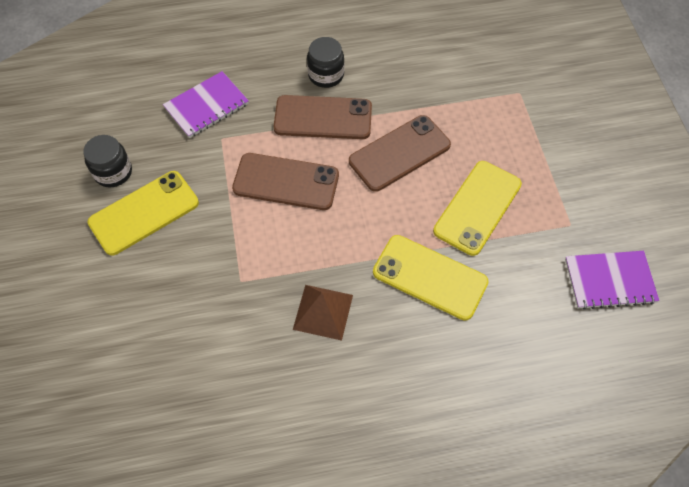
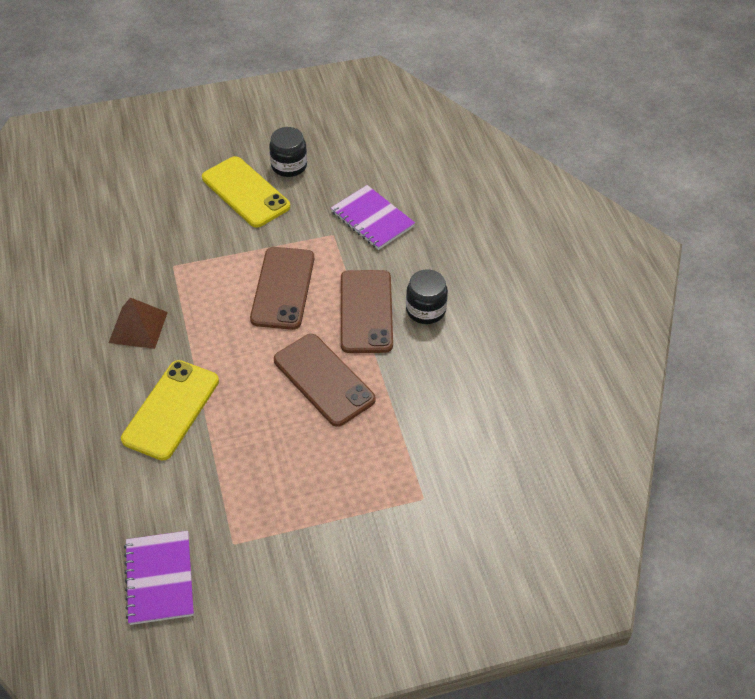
camera: 85 degrees right, 10 degrees down
(477, 207) = (255, 452): yellow phone -> none

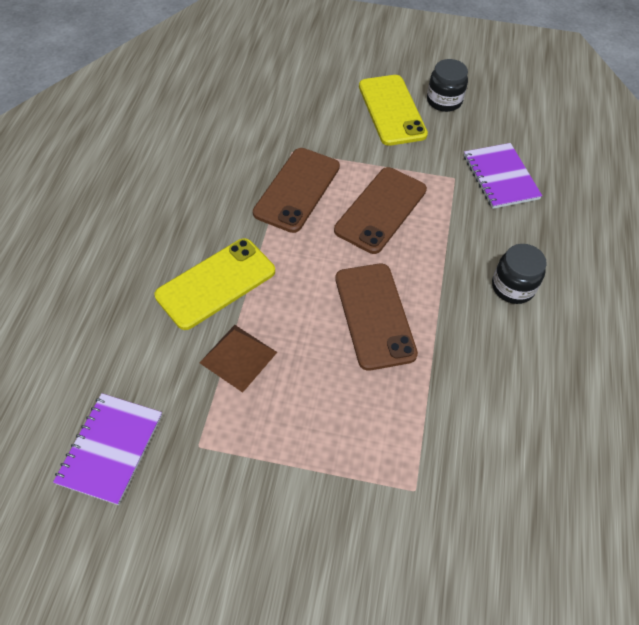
camera: 25 degrees right, 5 degrees up
(138, 327) = (230, 194): brown pyramid -> brown pyramid (238, 357)
(366, 311) = (450, 264): brown phone -> brown phone (297, 190)

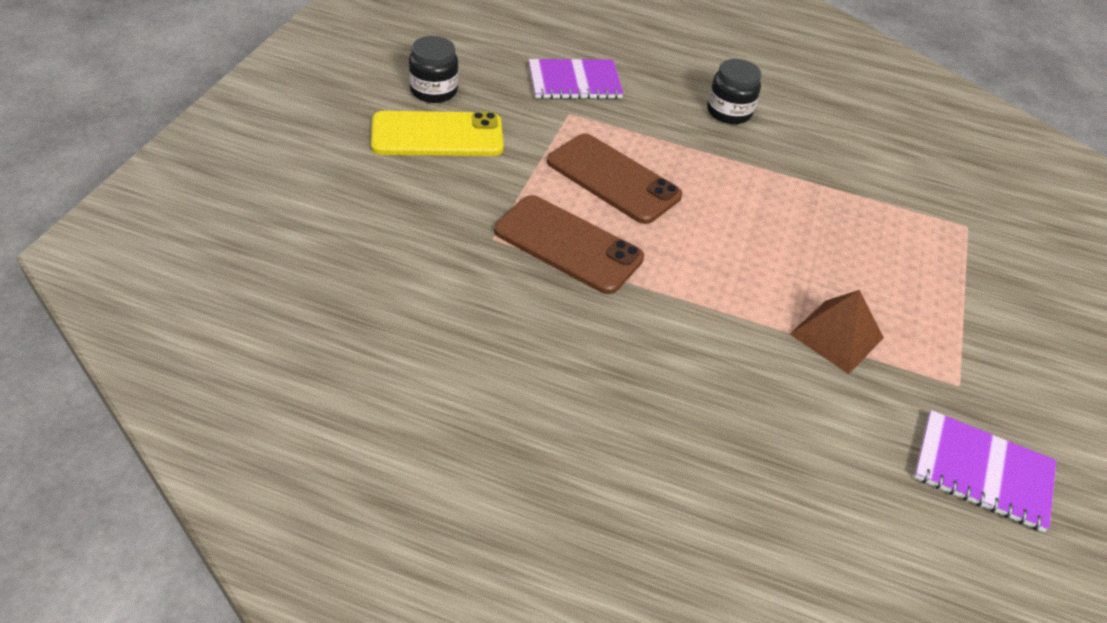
camera: 85 degrees left, 10 degrees down
(216, 283) = (725, 345): yellow phone -> none
(374, 315) = (769, 214): brown phone -> none

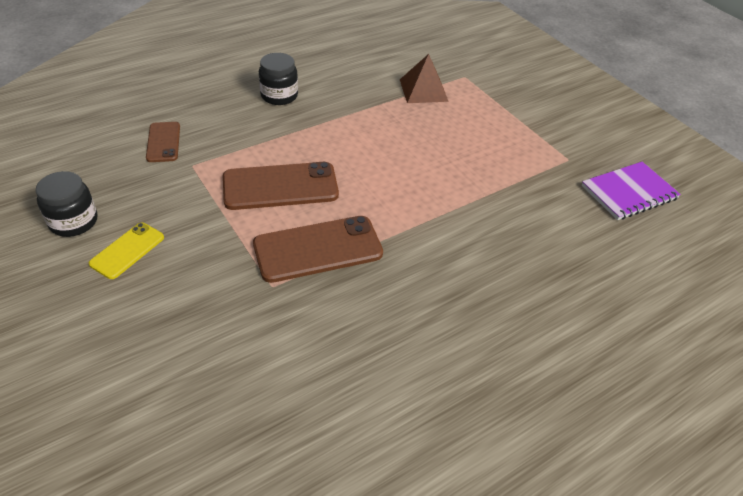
camera: 50 degrees left, 0 degrees up
(437, 135) = (127, 250): yellow phone -> yellow phone, size x0.57
(574, 82) = (163, 142): purple notebook -> brown phone
(836, 336) = (500, 180): brown pyramid -> brown pyramid (423, 90)

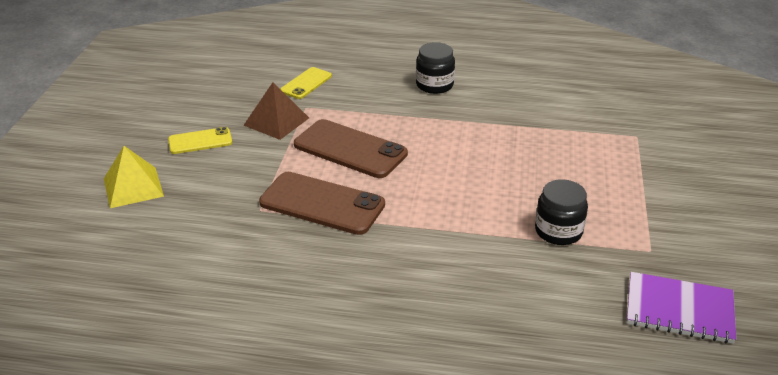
camera: 45 degrees right, 10 degrees down
(74, 221) = (191, 109): black jar -> black jar (558, 231)
(115, 338) = (133, 187): none -> yellow pyramid
(163, 142) = (306, 83): brown phone -> yellow phone
(423, 90) = (575, 131): brown pyramid -> brown pyramid (276, 121)

